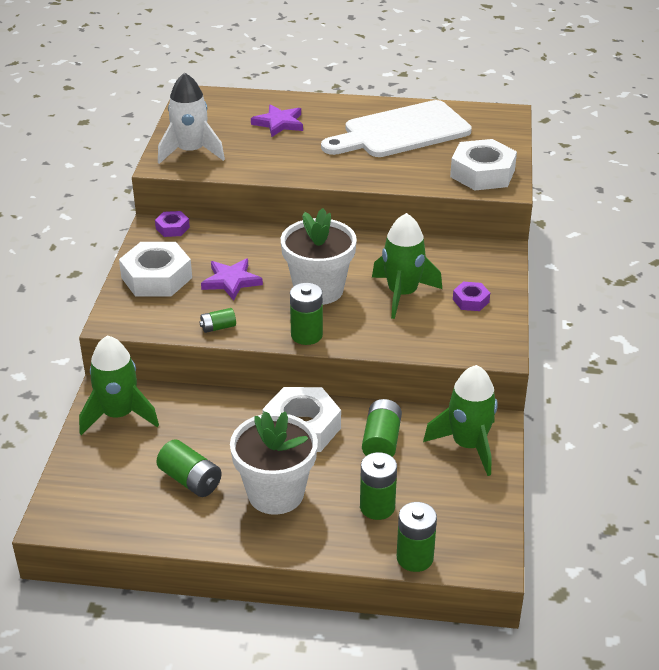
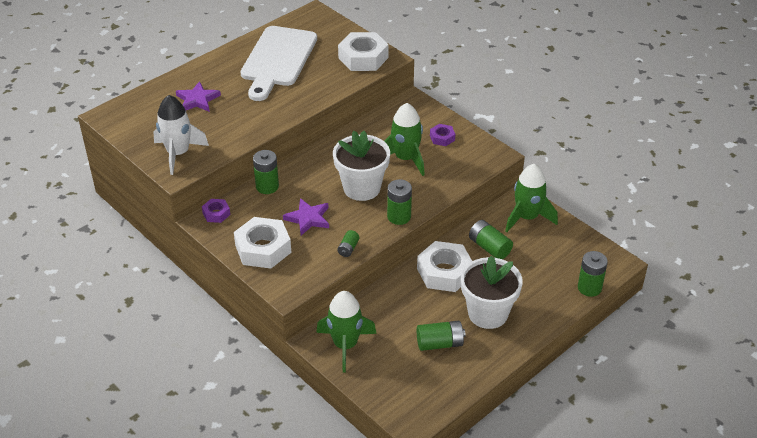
camera: 50 degrees left, 5 degrees up
(377, 507) = (539, 279): green battery -> green battery (267, 186)

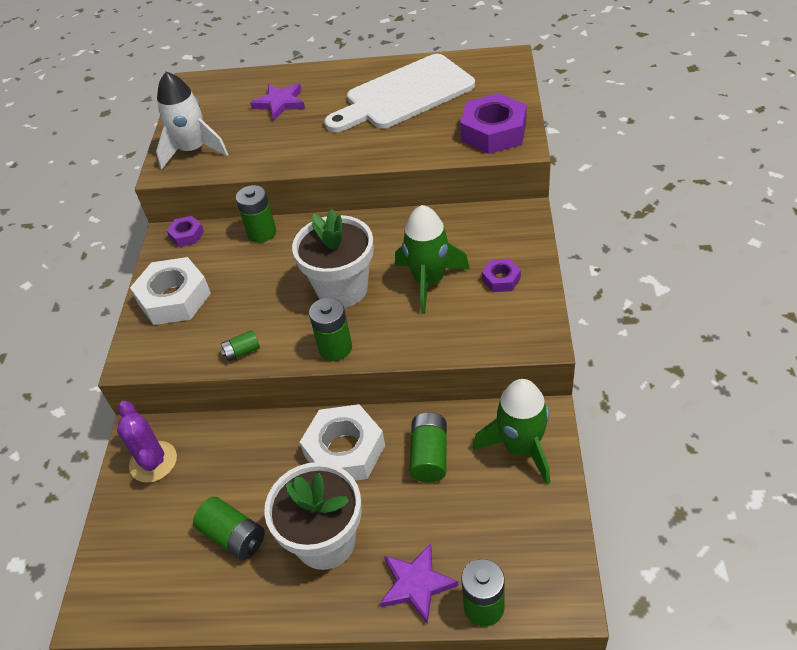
camera: 50 degrees right, 5 degrees up
(308, 218) = (251, 291): purple star -> purple star (416, 584)
(345, 345) = (153, 462): green rocket -> purple cactus
(363, 58) = (493, 132): white nut -> purple nut

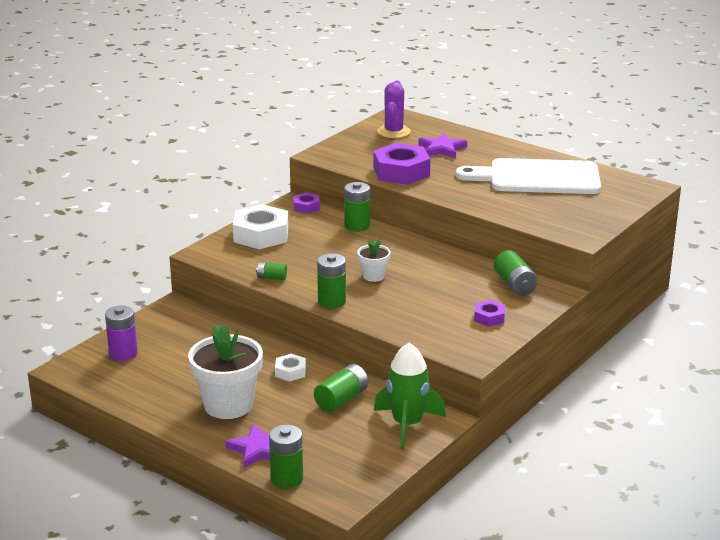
camera: 30 degrees right, 20 degrees down
(141, 541) = (123, 353): none -> purple battery
(153, 462) = (169, 322): purple cactus -> purple cactus (393, 132)
(193, 150) = (351, 151): white rocket -> none
(234, 537) = (177, 377): green battery -> green battery (514, 285)
(342, 289) = (373, 276): white flower pot -> white flower pot, size x0.50
(345, 450) = (290, 372): white nut -> white nut, size x0.50
(429, 281) = (437, 297): green rocket -> none
(493, 132) = (573, 223): purple nut -> purple nut (401, 172)

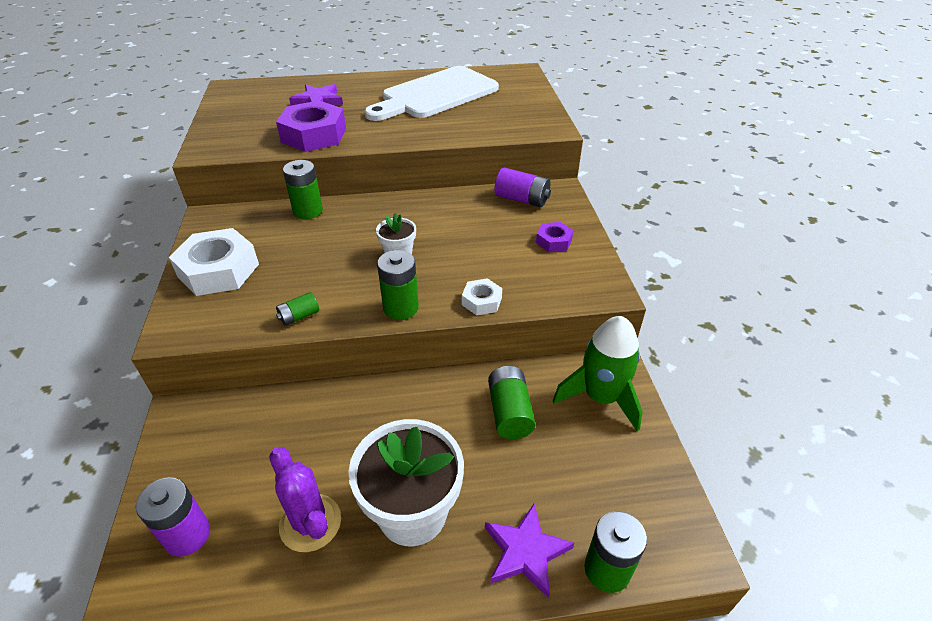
camera: 45 degrees left, 15 degrees up
(290, 372) = (418, 414): white nut -> white nut (482, 301)
(306, 207) = (229, 215): purple nut -> none
(393, 132) = (249, 102): purple cactus -> purple cactus (310, 523)
(514, 285) = (522, 199): green battery -> purple battery

